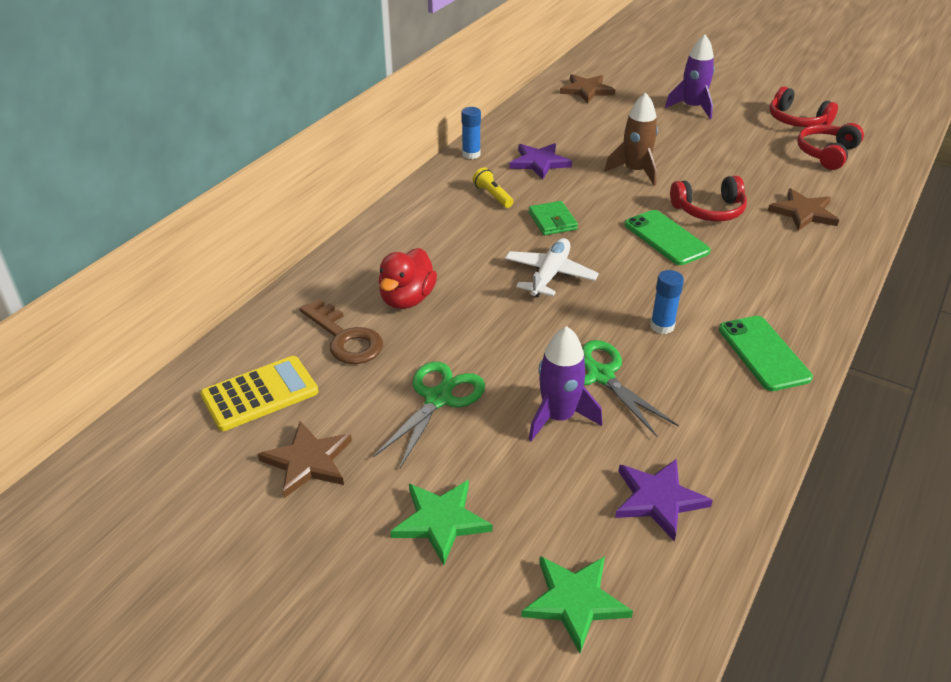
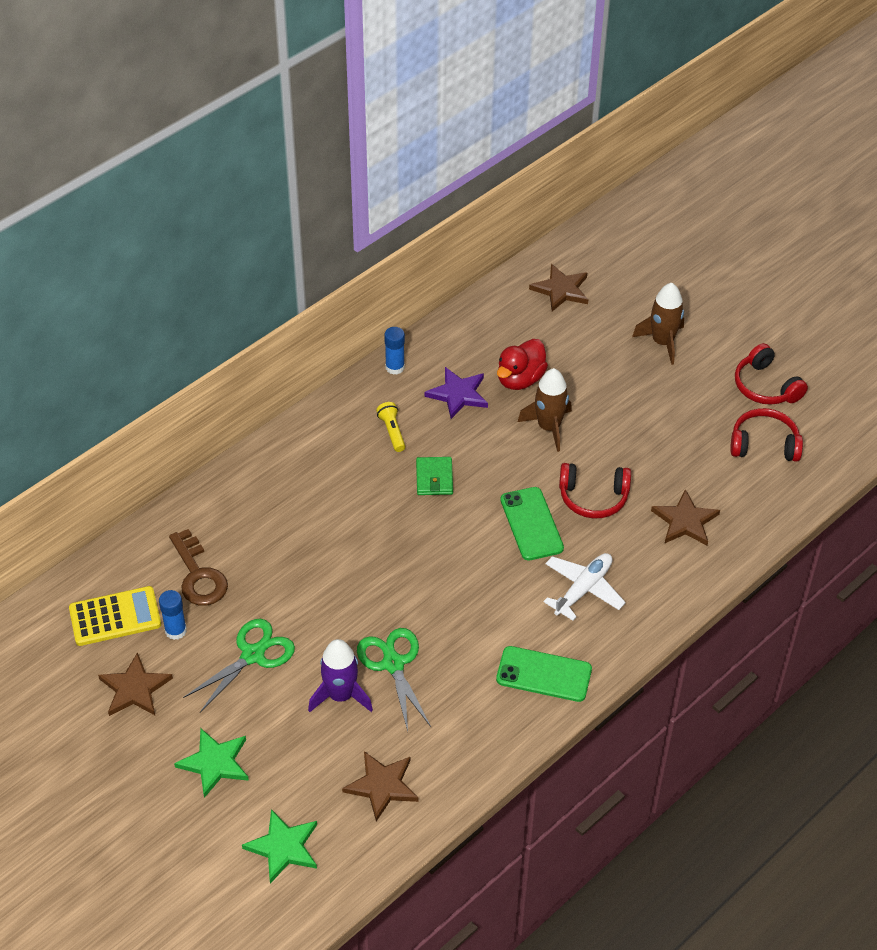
camera: 15 degrees right, 10 degrees up
(407, 299) = (265, 544): red duck -> red duck (520, 379)
(550, 275) = (401, 544): white plane -> white plane (583, 589)
(658, 499) = (382, 786): purple star -> brown star
(662, 326) = (472, 625): blue glue stick -> blue glue stick (175, 631)
(692, 107) = (662, 342): purple rocket -> brown rocket
(763, 353) = (544, 674): green phone -> green phone turned 75 degrees counterclockwise
(826, 154) = (764, 444): red headphones -> red headphones turned 45 degrees clockwise

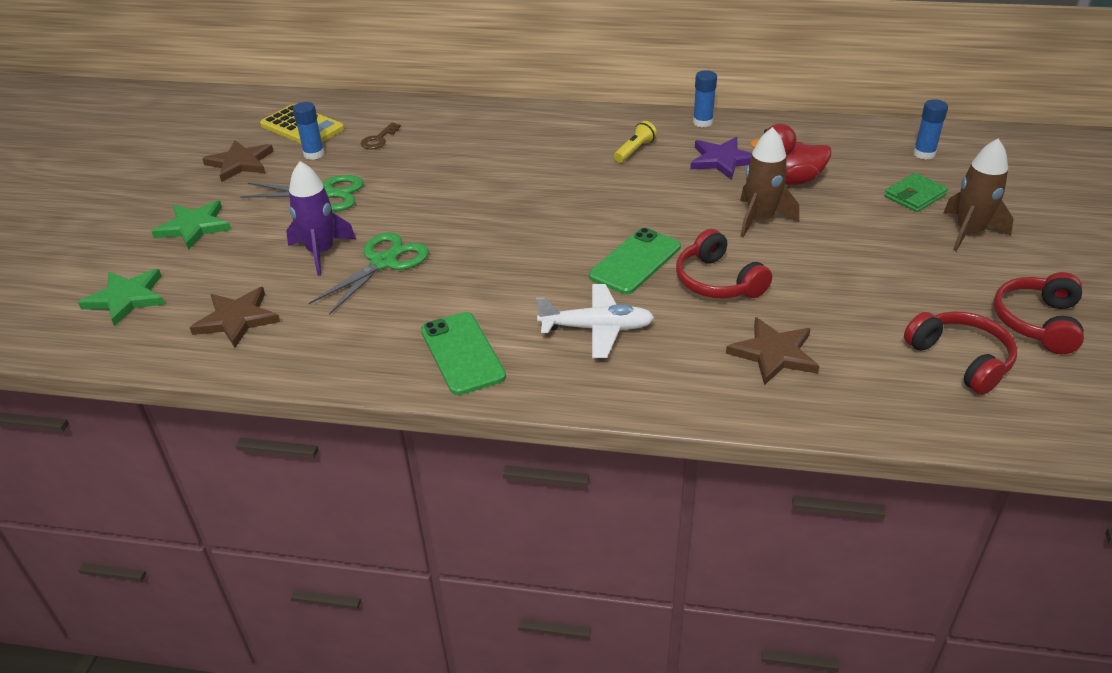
camera: 55 degrees right, 10 degrees down
(198, 575) = (379, 139): brown key -> brown key, size x0.57
(434, 478) = (615, 190): green wallet -> green wallet (914, 196)
(561, 290) = (924, 154): brown star -> blue glue stick

